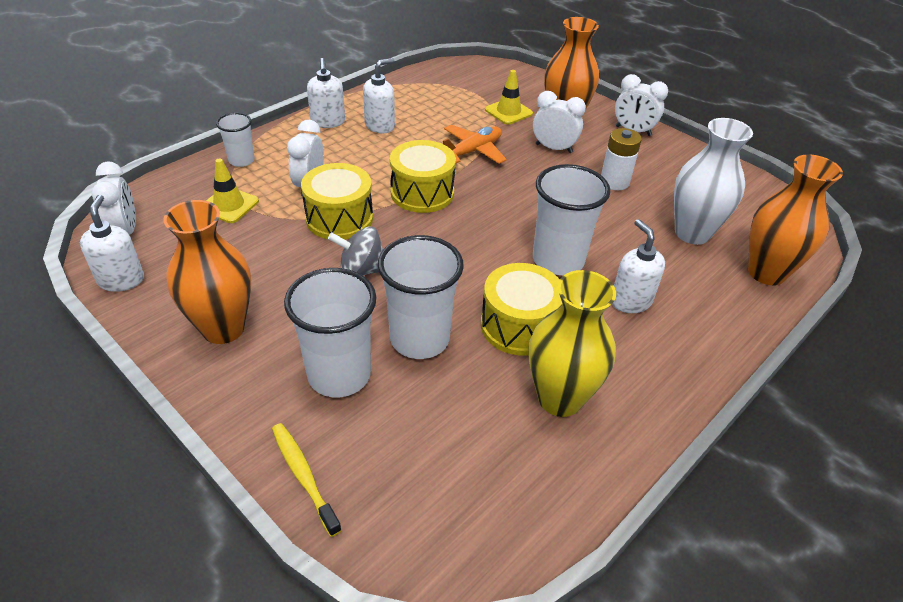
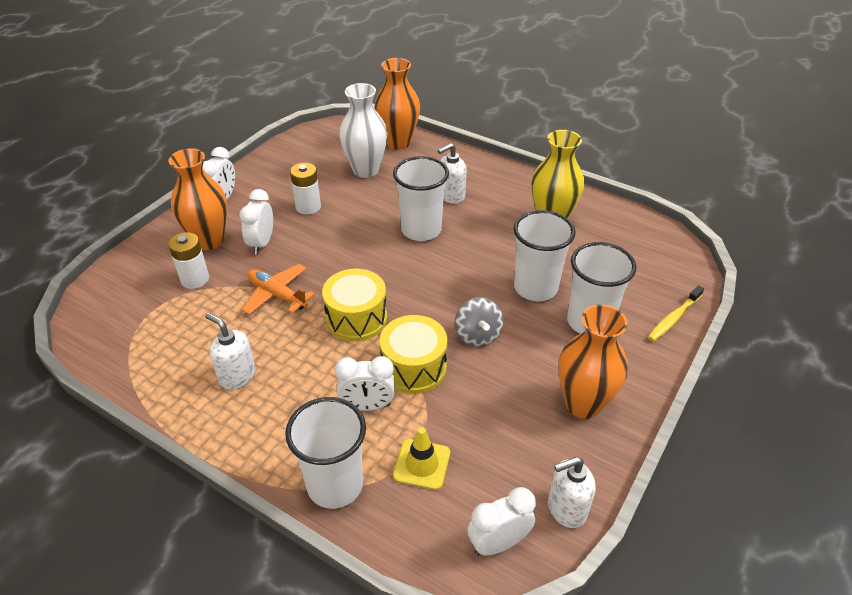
camera: 100 degrees left, 0 degrees up
(241, 160) = (335, 485): white cup -> white cup, size x1.80
(328, 122) = (234, 426): white soap dispenser -> none
(508, 112) = (195, 279): yellow traffic cone -> white battery
(519, 326) = (499, 242): yellow drum -> none

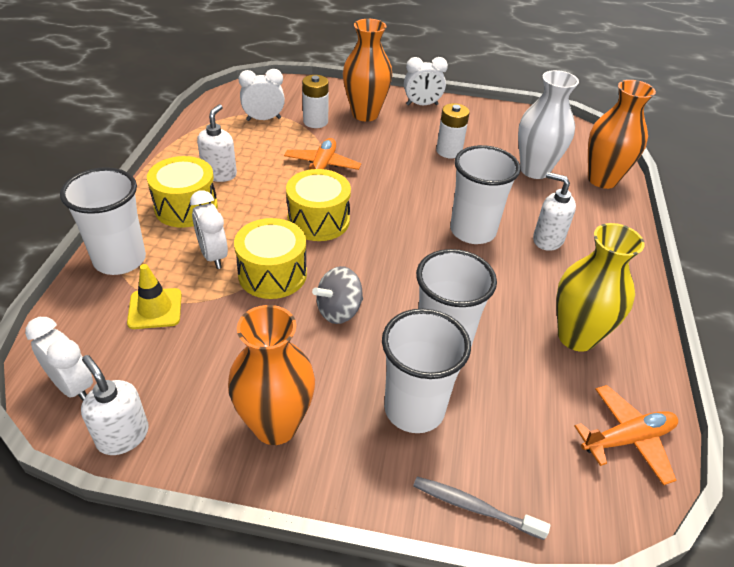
camera: 65 degrees right, 0 degrees up
(262, 243) = (380, 140): white clock -> white clock (263, 119)
(278, 414) = (186, 207): none -> yellow drum
(639, 233) = (627, 439): none -> orange plane
(673, 318) = (474, 507): yellow toothbrush -> grey toothbrush

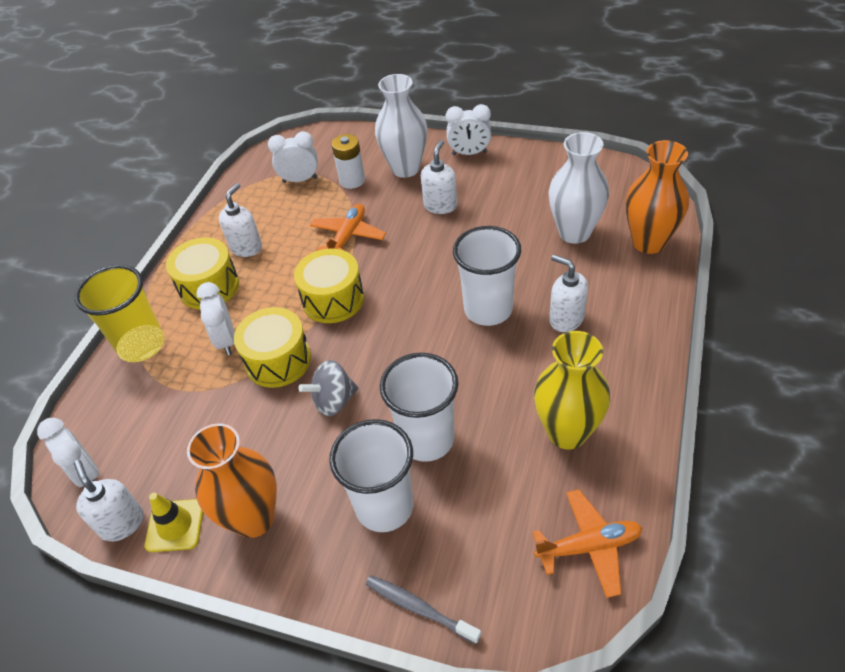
camera: 15 degrees right, 5 degrees up
(120, 260) = (142, 345): white cup -> yellow cup
(155, 309) = (166, 397): yellow traffic cone -> yellow traffic cone (175, 525)
(365, 114) = (405, 168): orange vase -> white vase
(405, 145) = (440, 205): none -> white soap dispenser
(449, 151) = (485, 212): white battery -> none

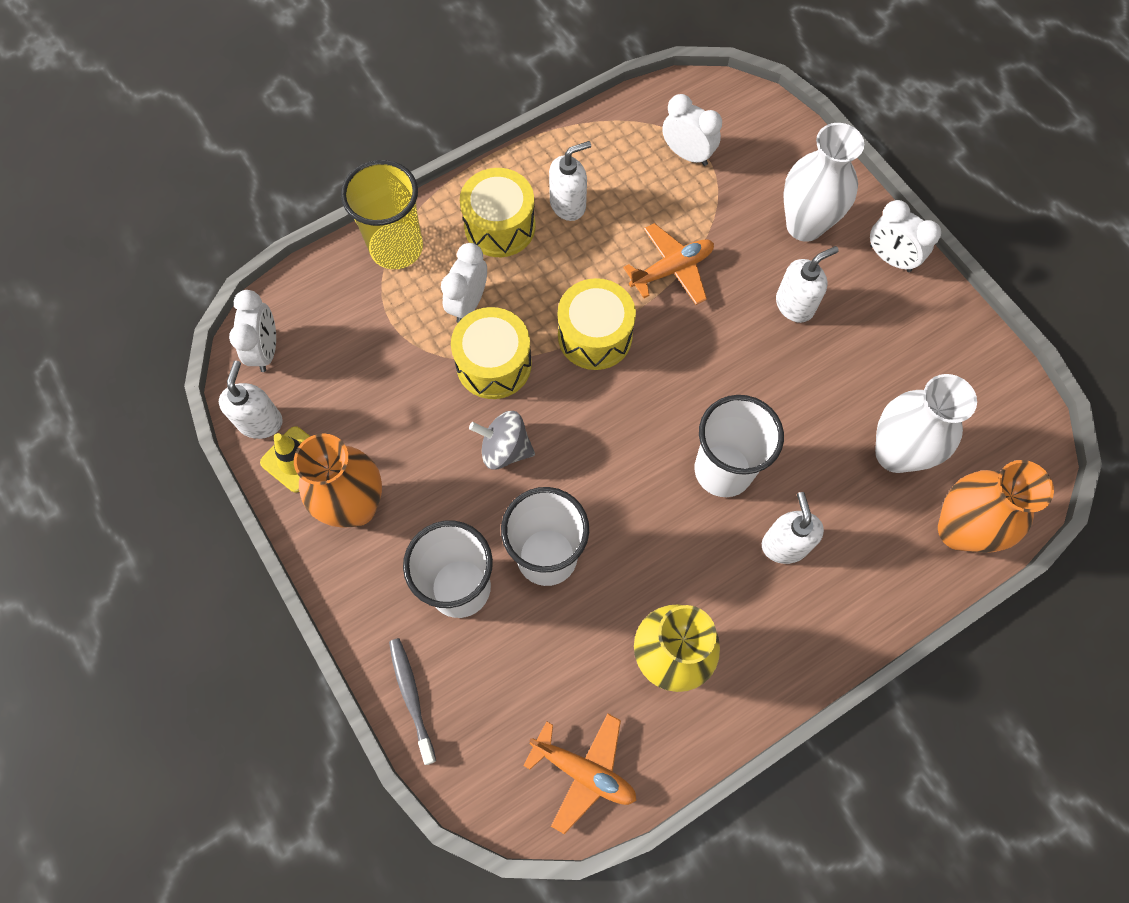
camera: 35 degrees right, 20 degrees up
(352, 180) = (737, 197): white battery -> none

